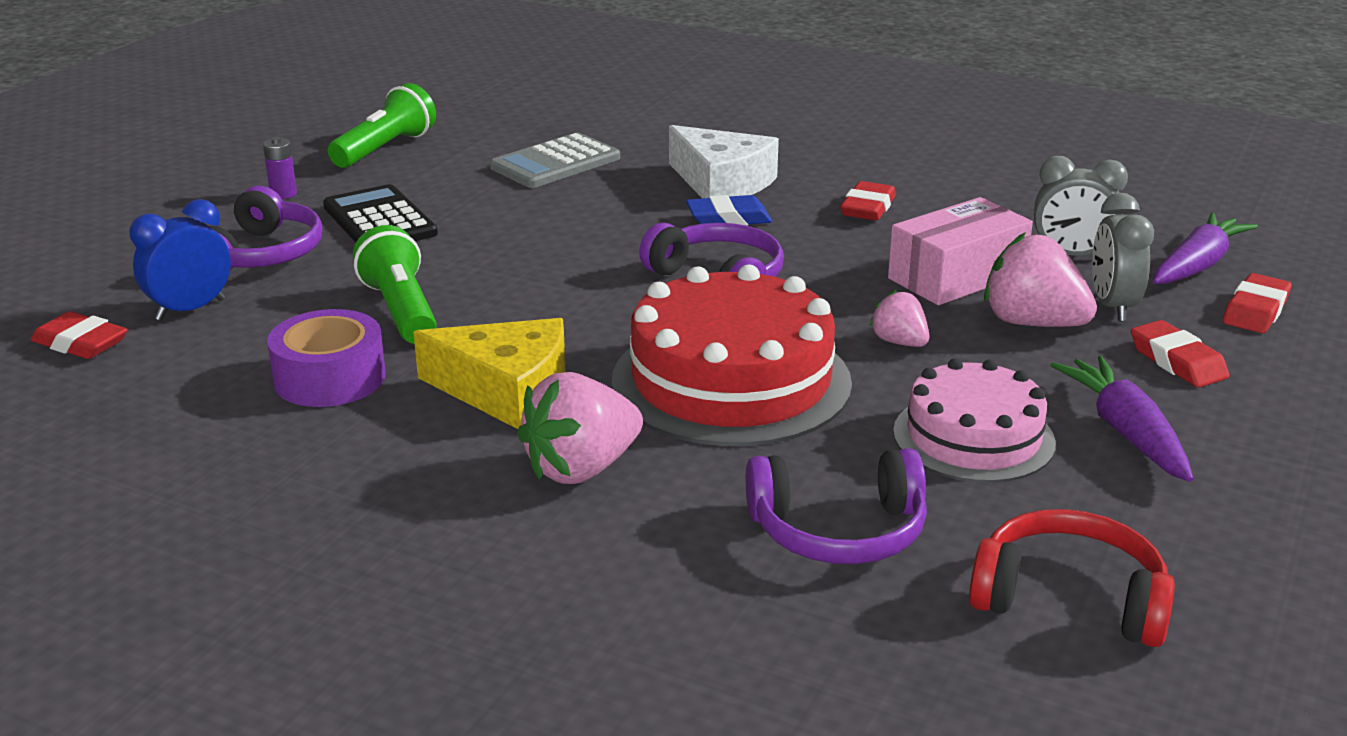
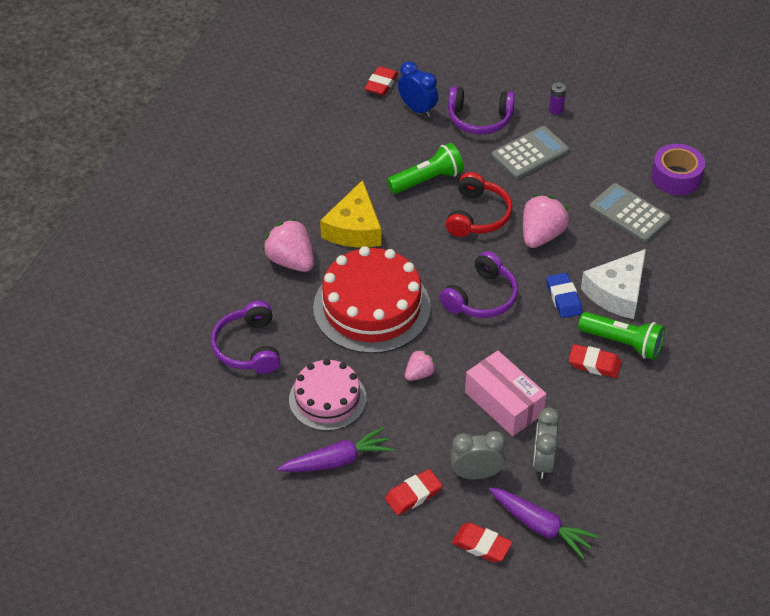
camera: 85 degrees right, 20 degrees up
(330, 378) = (359, 168): purple tape -> purple tape (676, 177)
(379, 220) = (530, 153): black calculator -> grey calculator
(385, 149) = (631, 137): green flashlight -> green flashlight (622, 343)
(1032, 323) = (449, 434): pink strawberry -> pink strawberry (541, 235)
(1069, 599) = (202, 422): red headphones -> red headphones (477, 215)

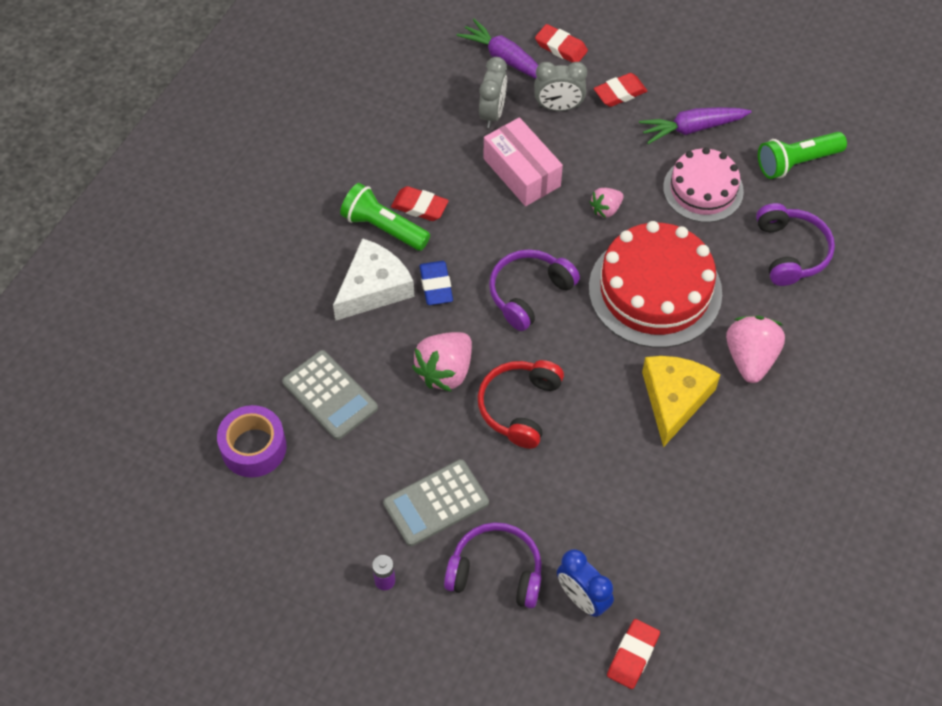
camera: 175 degrees left, 10 degrees up
(291, 261) = (750, 358): pink strawberry -> pink strawberry turned 135 degrees counterclockwise
(427, 180) = (578, 468): green flashlight -> green flashlight (797, 162)

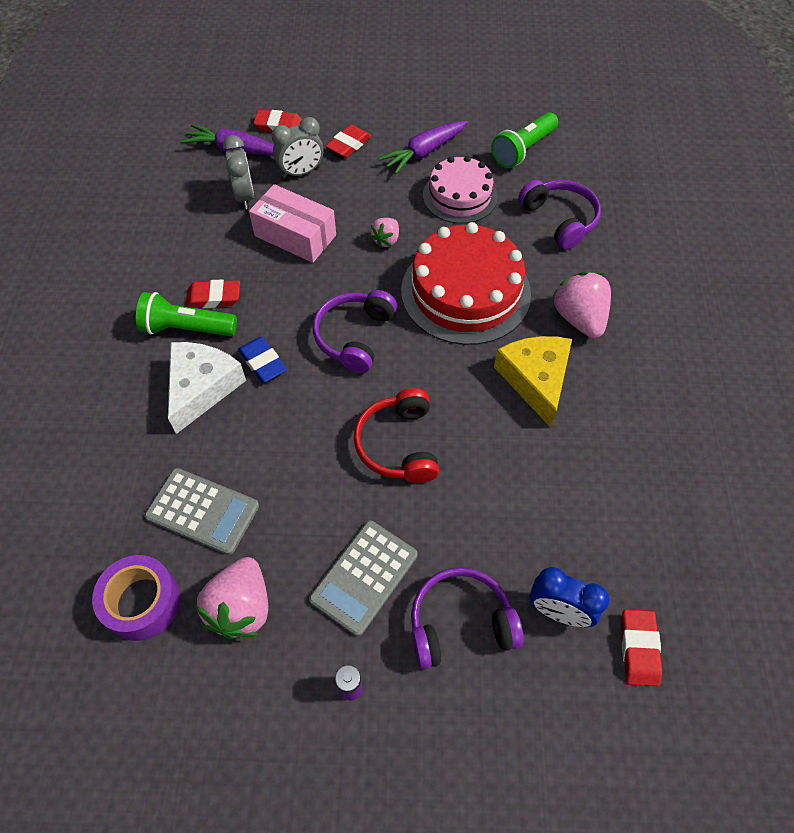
camera: 25 degrees left, 0 degrees up
(445, 371) = (310, 439): pink strawberry -> pink strawberry (241, 607)

